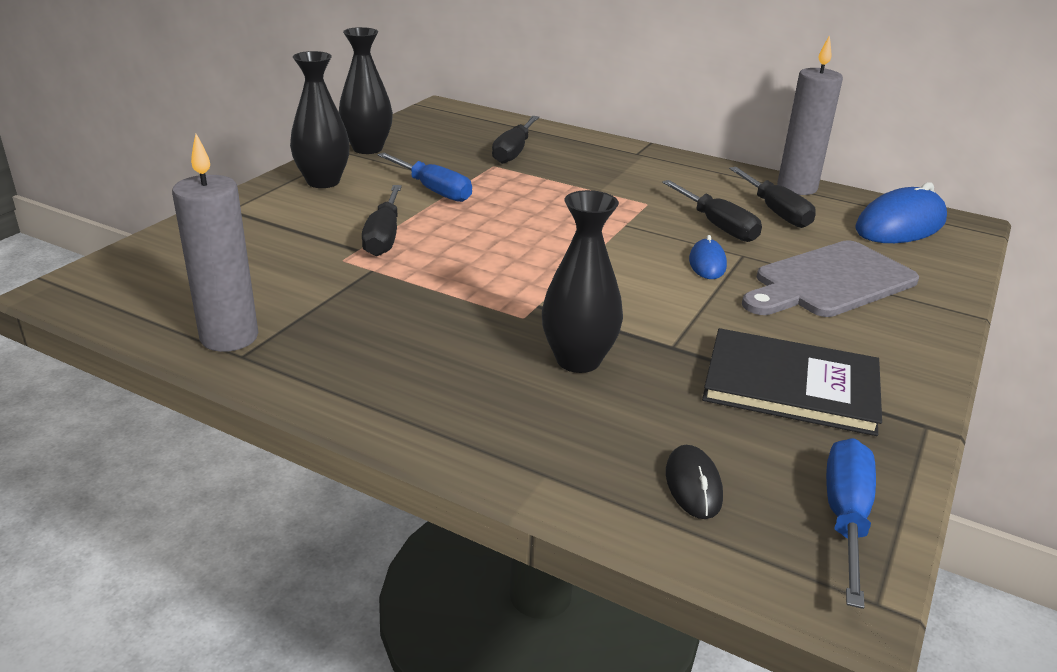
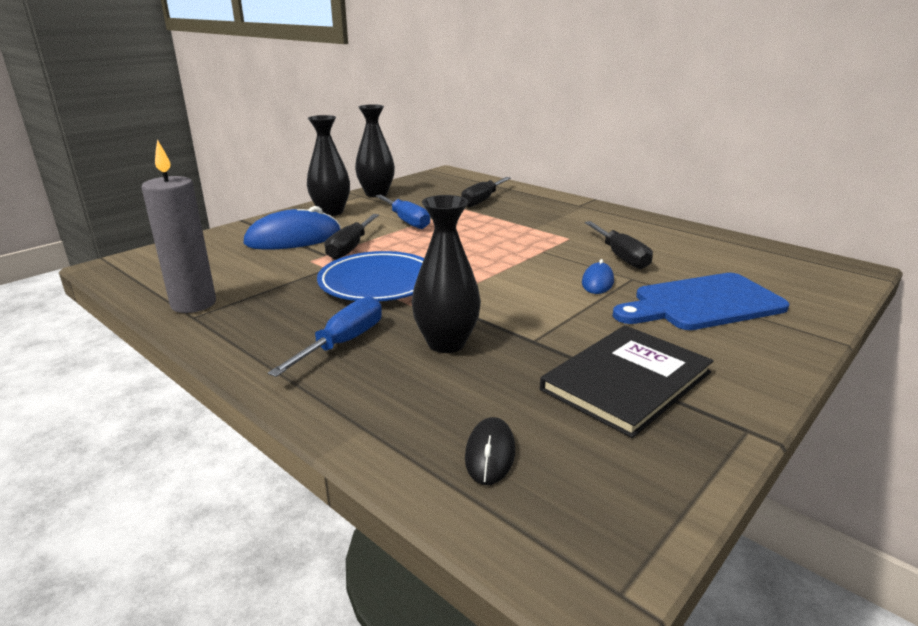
camera: 15 degrees right, 5 degrees down
(451, 286) = (378, 283): none -> blue plate
(775, 212) = (677, 249): black screwdriver -> none
(791, 385) = (626, 381): black book -> black book turned 75 degrees counterclockwise
(797, 188) = (704, 234): grey candle -> none
(829, 282) = (702, 303): grey cutting board -> blue cutting board
(845, 517) = (625, 503): blue screwdriver -> blue screwdriver (343, 343)
(900, 225) = (789, 266): blue mouse -> blue mouse (293, 239)

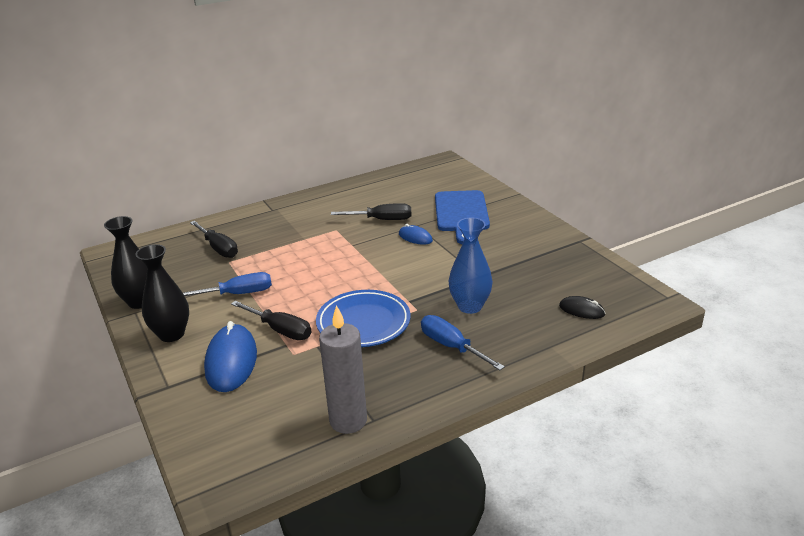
camera: 70 degrees left, 5 degrees up
(446, 343) = (470, 306): black vase -> blue vase
(626, 381) = (532, 258): black book -> none

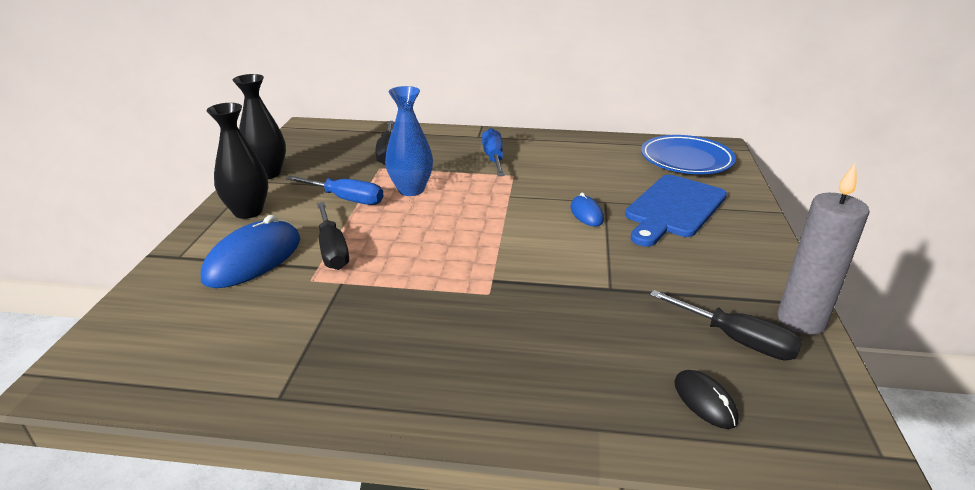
camera: 35 degrees right, 0 degrees up
(348, 421) = (256, 383): grey candle -> grey candle (801, 320)
(363, 323) = (415, 281): blue plate -> blue plate (686, 160)
(382, 220) = (572, 182): black screwdriver -> black screwdriver (736, 340)
(451, 346) = (471, 358): blue screwdriver -> blue screwdriver (494, 158)
(470, 306) = (554, 319): blue vase -> blue vase (411, 190)

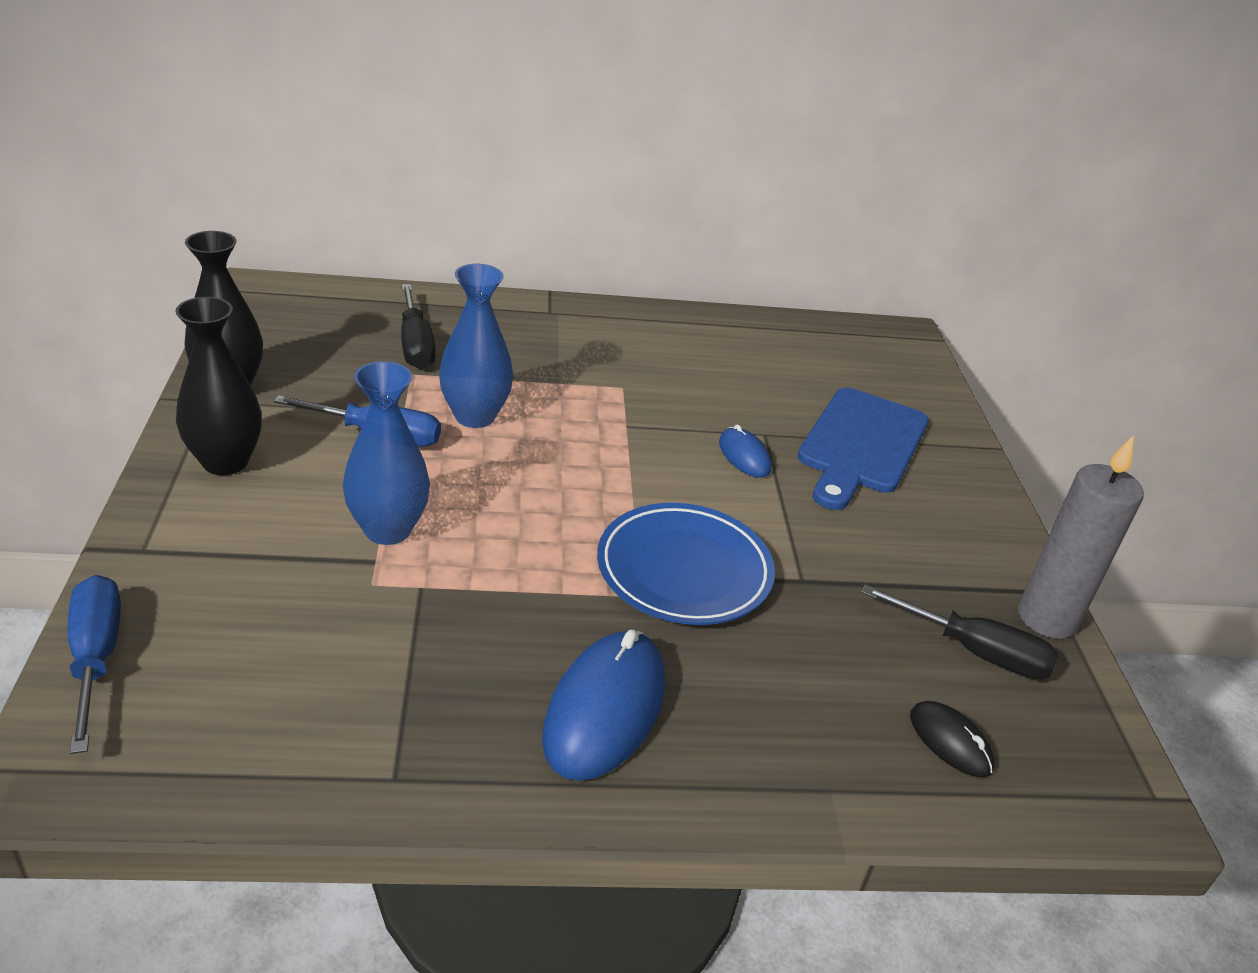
camera: 15 degrees left, 5 degrees up
(253, 259) = (269, 551): blue mouse -> blue mouse (605, 709)
(332, 250) = (388, 529): black screwdriver -> blue vase
(494, 158) = (585, 355): blue screwdriver -> blue screwdriver (96, 658)
(686, 160) = (863, 358): blue plate -> blue plate (684, 570)

